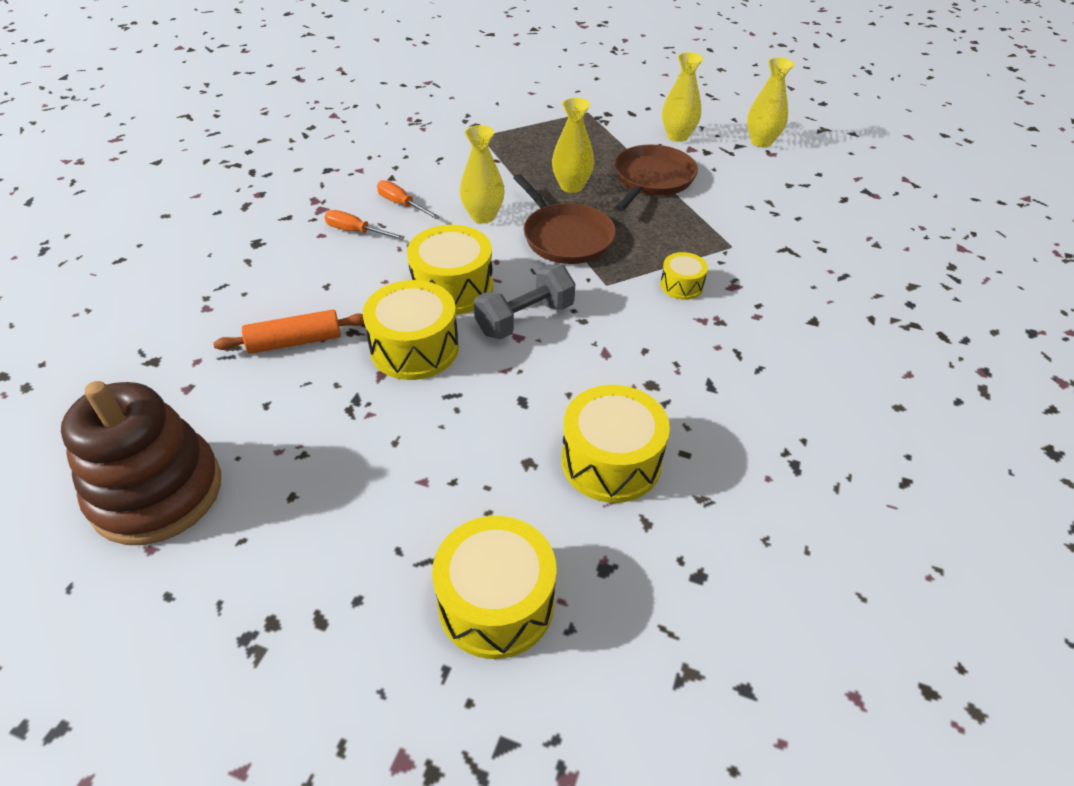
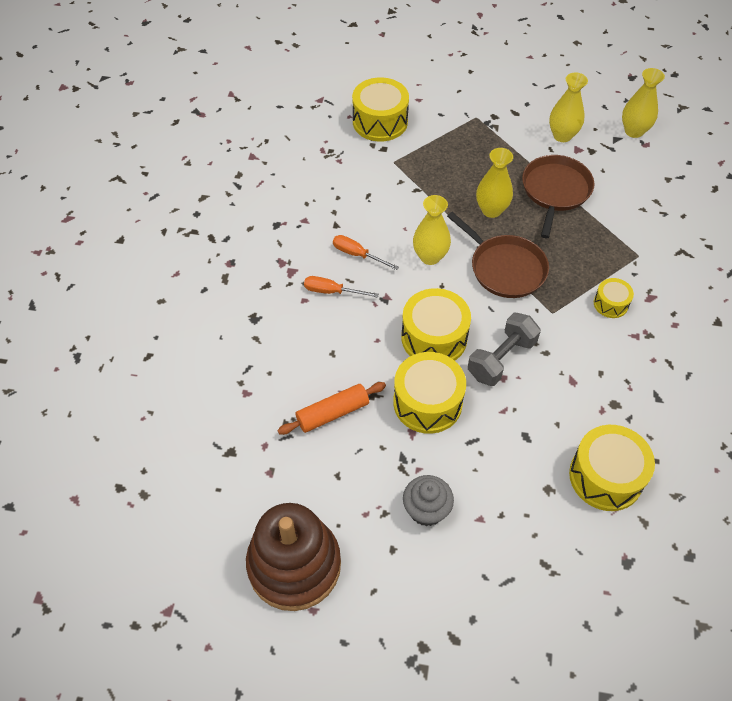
camera: 10 degrees left, 10 degrees up
(358, 459) = (426, 510): none -> grey cupcake
(496, 603) = (564, 602): yellow drum -> yellow drum (380, 122)

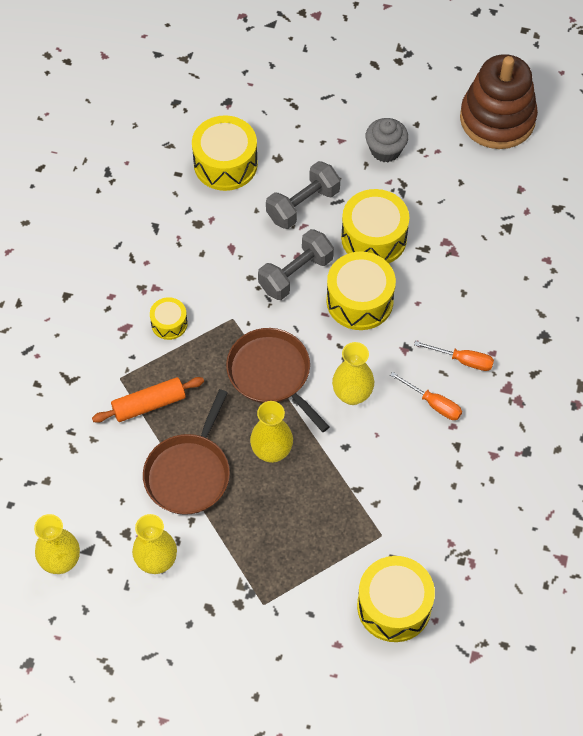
camera: 175 degrees left, 5 degrees up
(332, 413) = (464, 235): orange rolling pin -> orange rolling pin (149, 404)
(508, 433) = (303, 205): none -> grey dumbbell

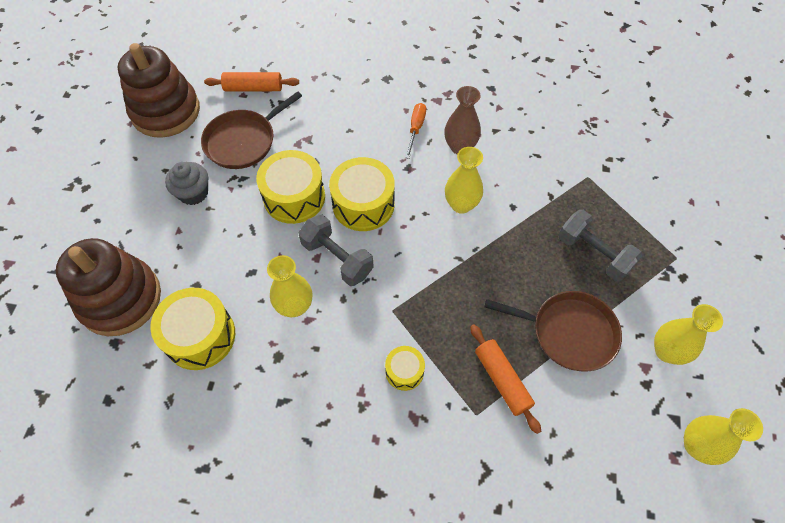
camera: 95 degrees left, 0 degrees up
(270, 101) = (120, 299): none -> brown stacking toy
(271, 374) = (450, 270): brown pan -> brown pan (243, 141)
(271, 452) = (530, 263): yellow vase -> yellow vase (295, 306)
(303, 205) = (256, 258): grey dumbbell -> grey dumbbell (593, 254)
(394, 606) = (646, 165): yellow drum -> none
(433, 404) = (460, 147): orange screwdriver -> brown vase
(530, 199) = (253, 88): none -> orange rolling pin

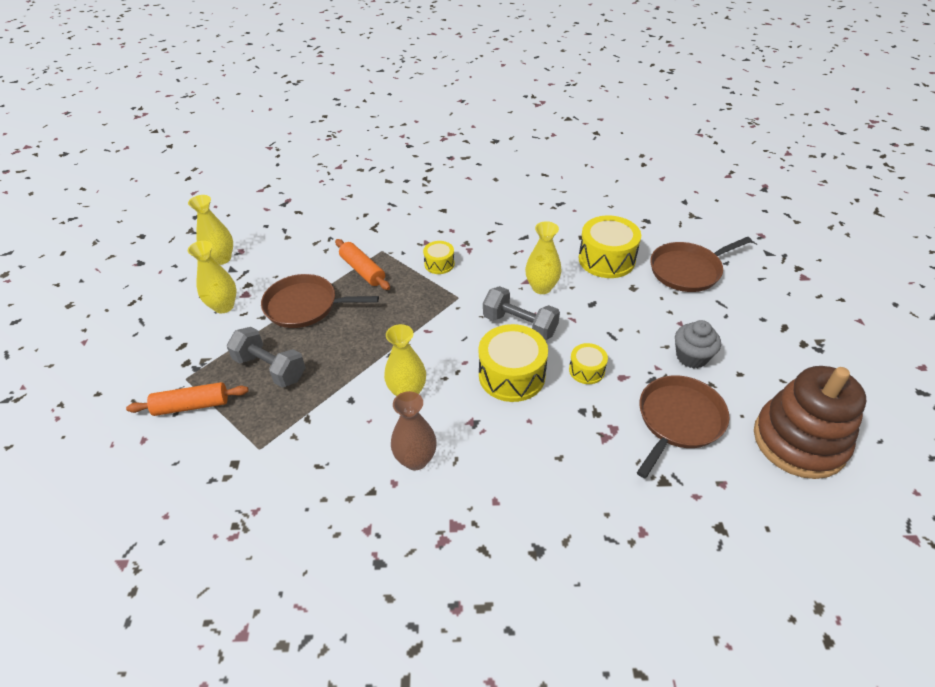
camera: 170 degrees right, 15 degrees down
(120, 299) = (688, 270): brown stacking toy -> brown pan
(253, 88) = (715, 496): orange rolling pin -> orange rolling pin (192, 405)
(294, 197) = (586, 370): yellow drum -> yellow drum, size x0.54
(416, 129) = (476, 475): orange screwdriver -> none

